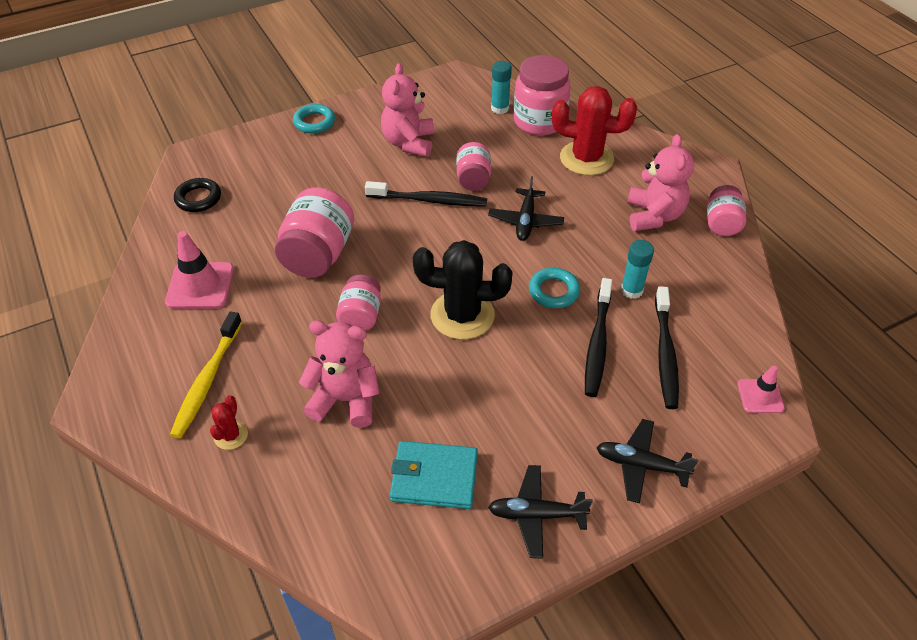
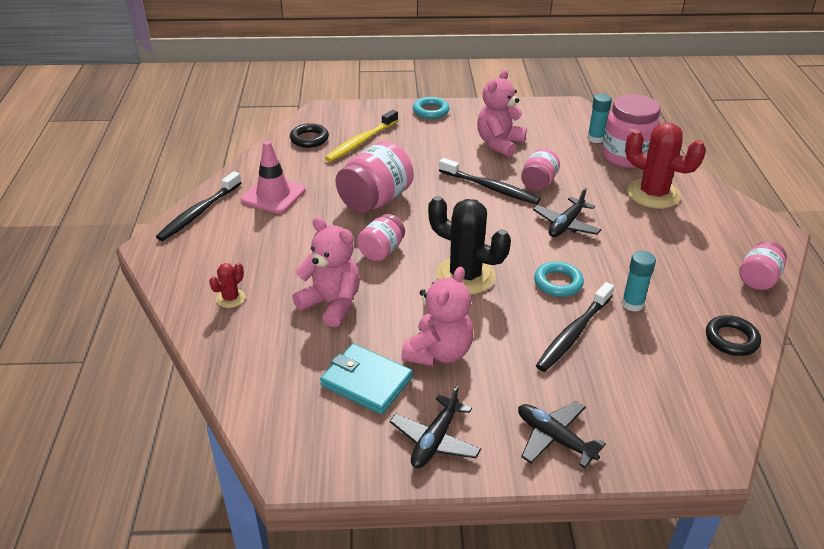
camera: 25 degrees right, 10 degrees down
(207, 380) = (237, 257): yellow toothbrush -> yellow toothbrush (361, 142)
(536, 514) = (435, 440): black plane -> black plane turned 90 degrees counterclockwise
(654, 216) = (691, 254): pink teddy bear -> pink teddy bear (438, 352)
(665, 353) = (634, 362): black toothbrush -> black toothbrush (199, 212)
(732, 297) = (731, 339): none -> black ring
(760, 396) = (710, 426): pink traffic cone -> none

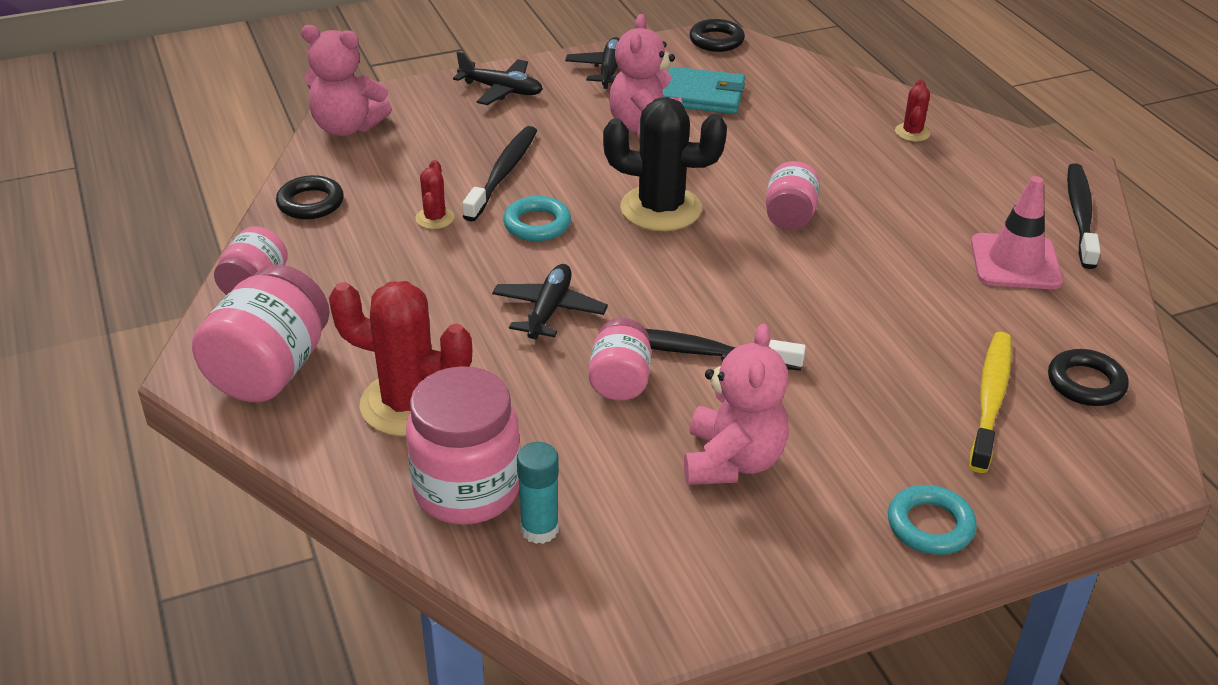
camera: 160 degrees right, 0 degrees up
(299, 462) = (716, 40): none -> black ring
(331, 304) = (796, 149): pink teddy bear -> pink teddy bear (347, 127)
(375, 200) = (861, 288): pink jar -> pink jar (270, 370)
(632, 304) = (435, 218): turquoise glue stick -> red cactus

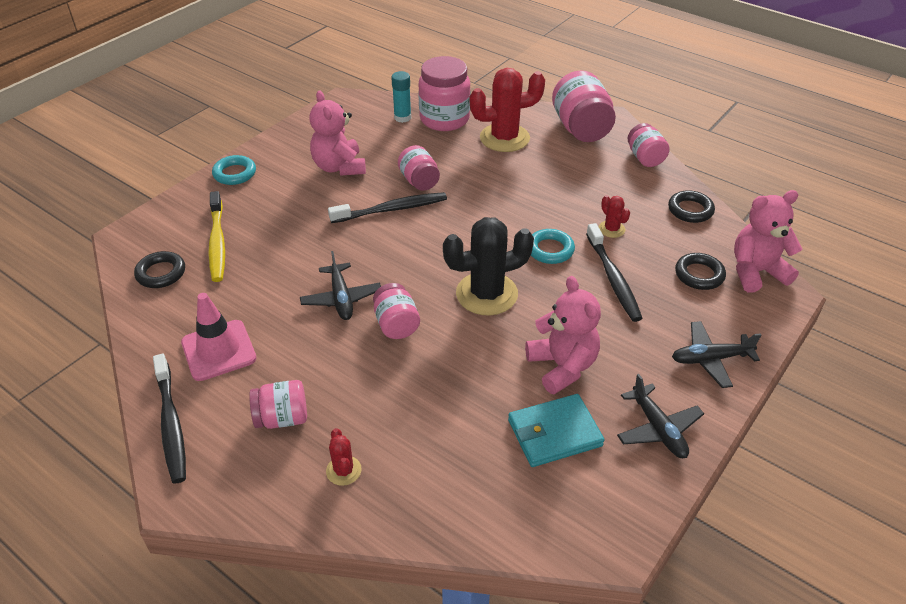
camera: 150 degrees right, 5 degrees up
(549, 310) = (488, 201): black plane -> black plane (341, 298)
(716, 40) = (611, 535): black ring -> black ring (699, 275)
(958, 183) = (282, 418): none -> pink jar

